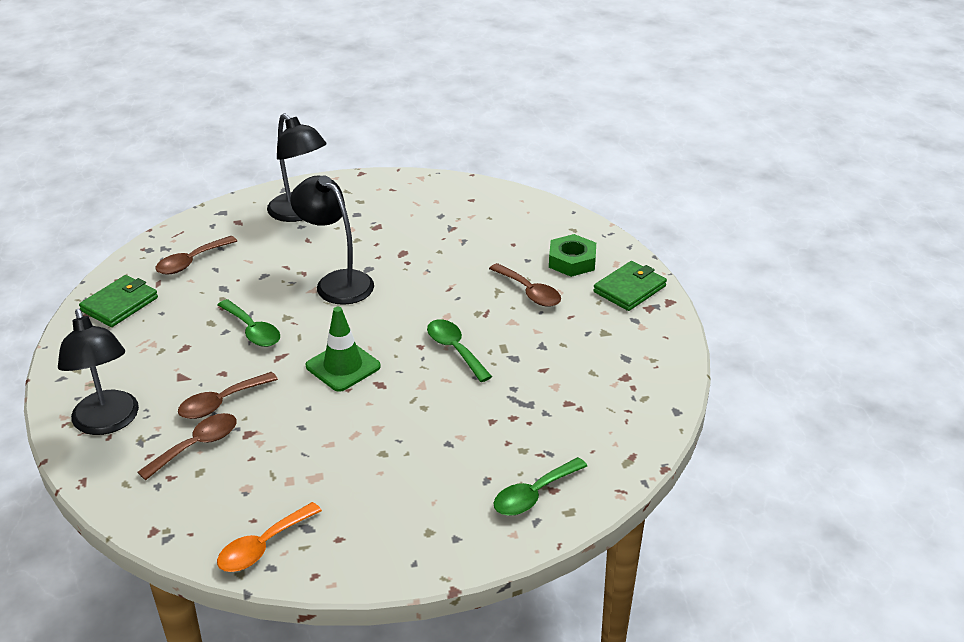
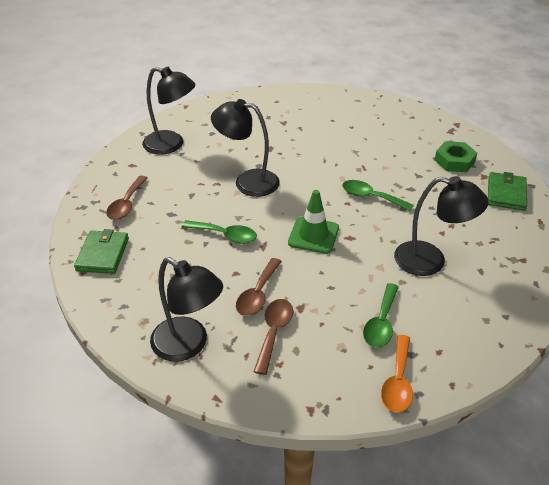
camera: 30 degrees left, 5 degrees up
(440, 445) = (430, 261): none -> black lamp
(529, 292) = (375, 145): brown spoon -> none
(534, 495) = (517, 268): green spoon -> green spoon (381, 323)
(572, 261) = (378, 119): green nut -> green nut (454, 161)
(629, 289) = (428, 124): green wallet -> green wallet (506, 193)

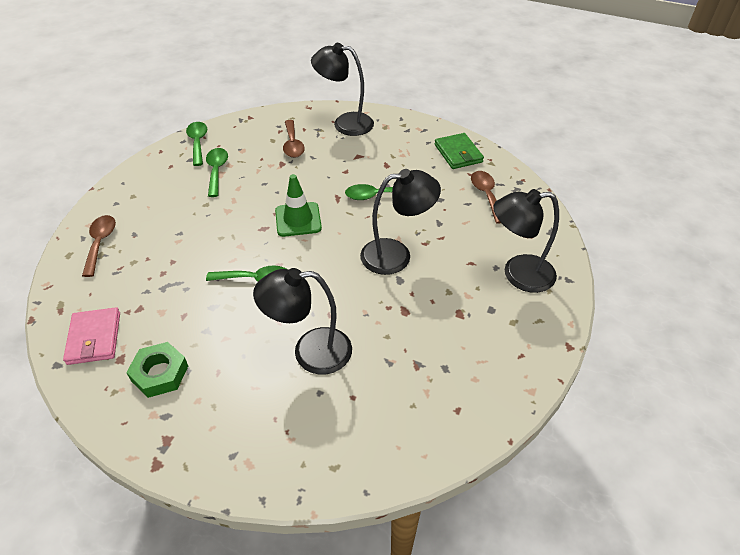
camera: 155 degrees right, 5 degrees up
(258, 294) = (318, 162): brown spoon -> brown spoon (100, 243)
(398, 381) = (198, 143): orange spoon -> green spoon
(430, 261) = (182, 229): black lamp -> black lamp (310, 352)
(506, 193) = (94, 338): green wallet -> pink wallet

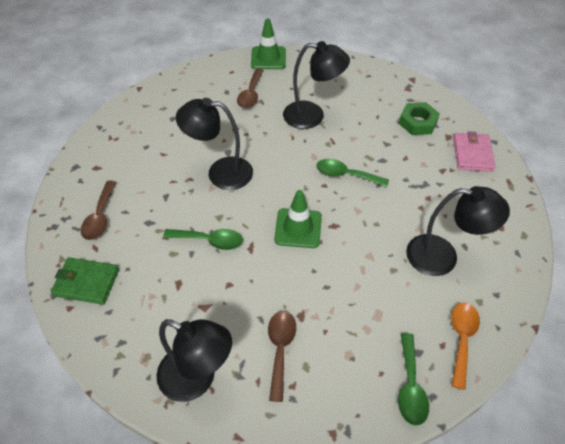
camera: 165 degrees left, 5 degrees up
(100, 243) = (496, 242): brown spoon -> brown spoon (251, 94)
(154, 171) = (461, 339): none -> orange spoon
(216, 171) = (382, 321): green spoon -> none
(411, 456) = (268, 58): none -> green traffic cone
(458, 153) = (86, 282): green wallet -> green wallet turned 75 degrees counterclockwise
(518, 274) = (133, 138): black lamp -> black lamp (442, 257)

